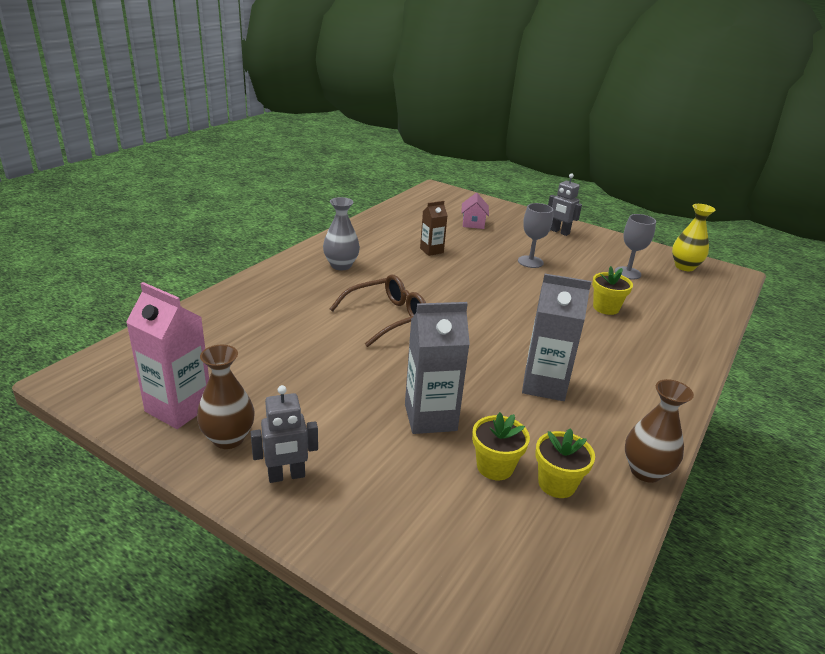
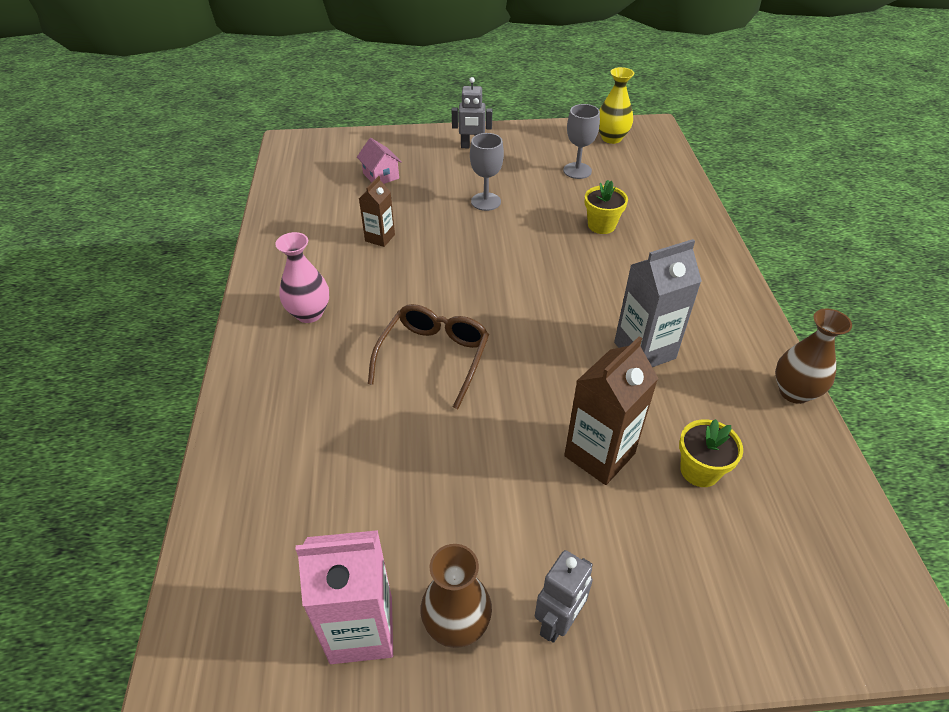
camera: 35 degrees left, 15 degrees up
(341, 265) = (309, 313): grey vase -> pink vase
(430, 417) = (599, 455): grey carton -> brown carton
(556, 484) = (755, 452): yellow flower pot -> none

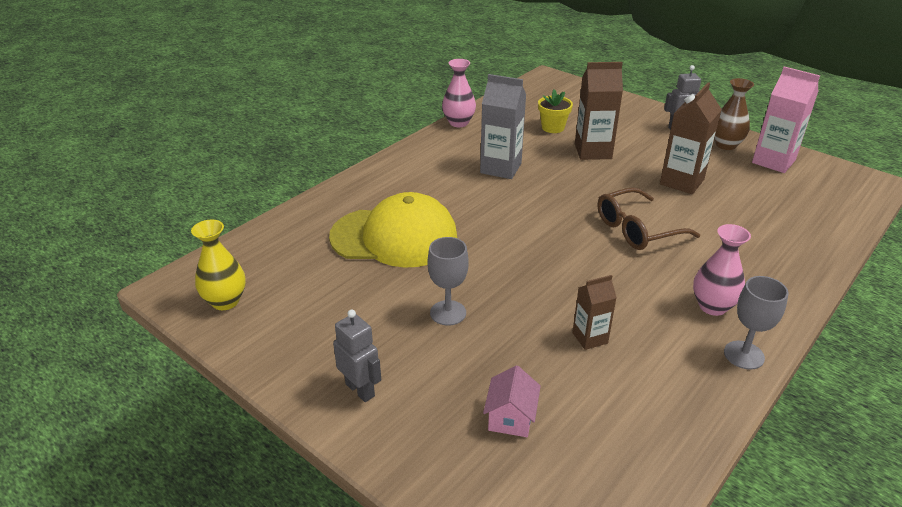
camera: 135 degrees left, 10 degrees down
(450, 471) = (681, 182): none -> brown carton
(577, 171) = (321, 290): grey goblet -> grey goblet (744, 355)
(601, 225) = (394, 237): yellow flower pot -> yellow cap
(794, 392) = (458, 123): brown vase -> pink vase

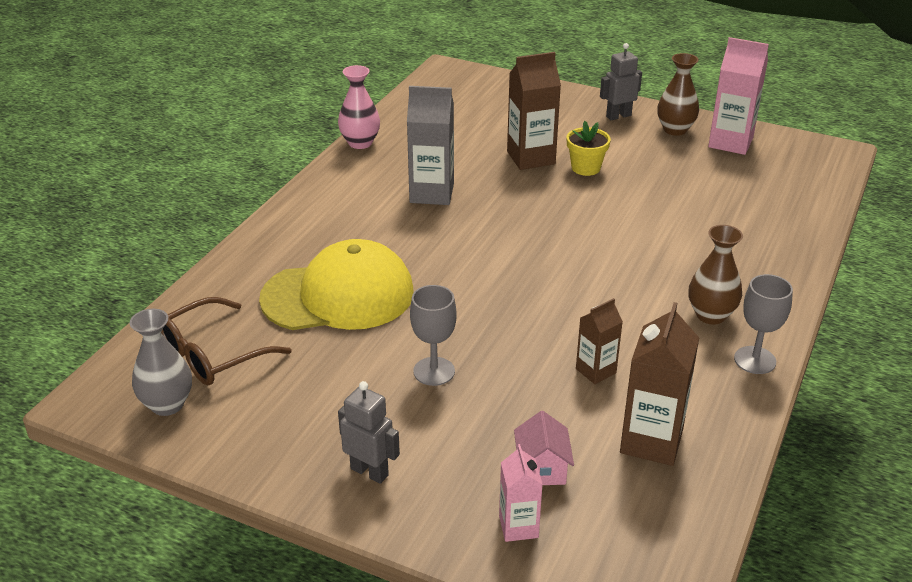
camera: 15 degrees left, 0 degrees up
(225, 301) = (167, 404): yellow vase -> grey vase
(470, 468) = (518, 527): none -> pink carton
(553, 127) = (475, 134): yellow flower pot -> yellow flower pot (585, 168)
(637, 229) = (608, 243): brown glasses -> brown glasses (213, 354)
(681, 182) = (640, 180): brown carton -> brown carton (651, 441)
(712, 306) = (710, 315): pink vase -> brown vase

